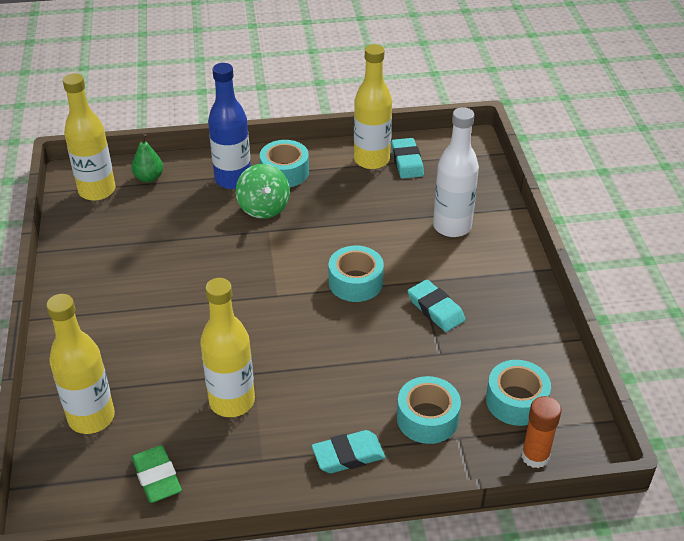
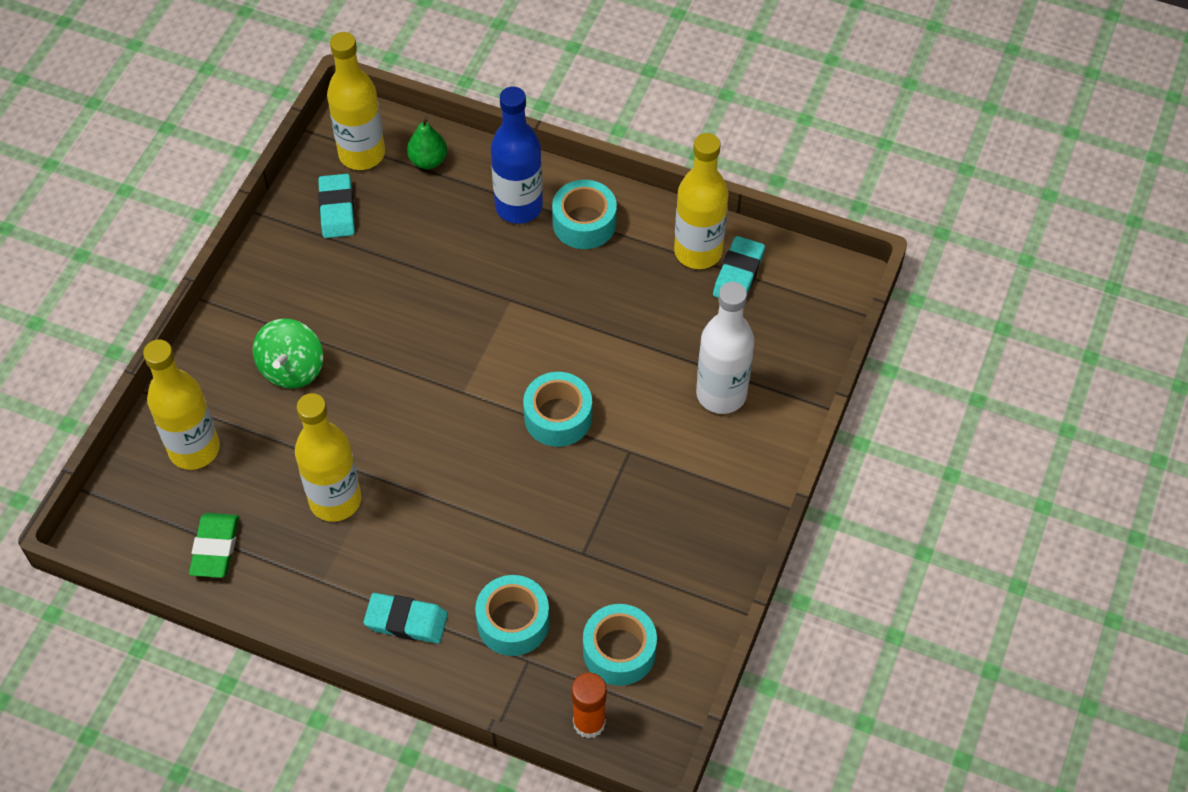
camera: 30 degrees right, 15 degrees up
(263, 207) = (527, 264): green spinning top -> green spinning top (292, 368)
(435, 309) = (619, 495): turquoise eraser -> turquoise eraser (337, 209)

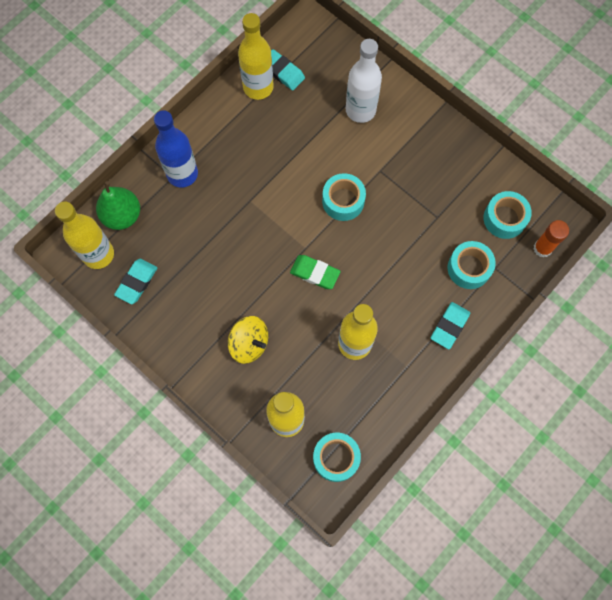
camera: 70 degrees left, 15 degrees up
(215, 548) = (363, 424): green eraser -> green eraser (315, 273)
(292, 368) = (249, 344): green spinning top -> yellow spinning top
(337, 209) = (137, 282): turquoise eraser -> turquoise eraser turned 75 degrees counterclockwise
(428, 160) = (122, 215): green pear -> green pear, size x1.56
(584, 223) = (211, 141): turquoise tape -> turquoise tape (336, 458)

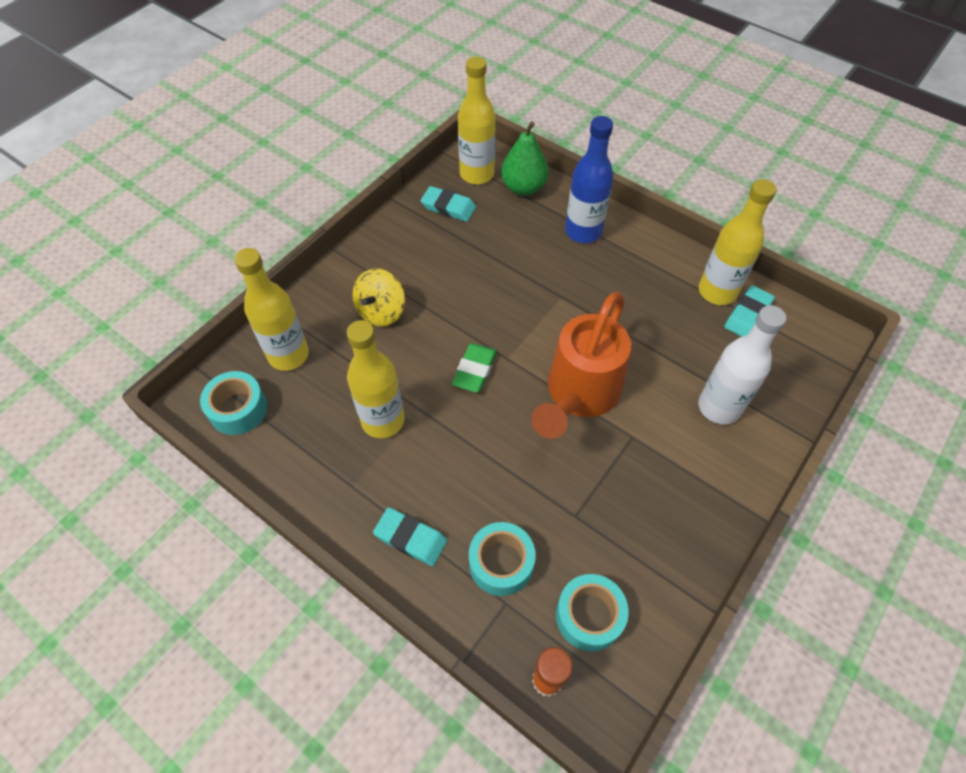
camera: 85 degrees right, 15 degrees down
(343, 201) = (579, 395): turquoise tape -> orange watering can

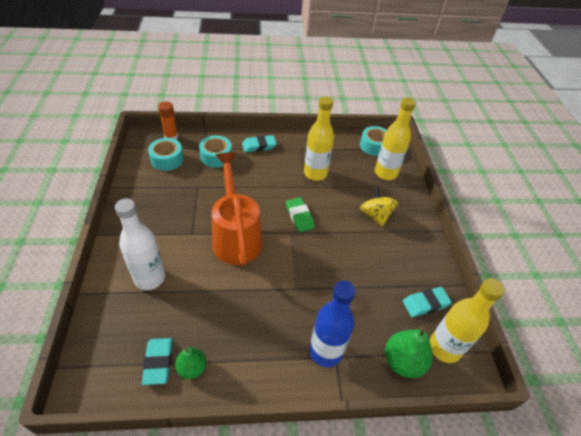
camera: 135 degrees right, 10 degrees down
(717, 291) = (192, 368): yellow bottle -> green pear

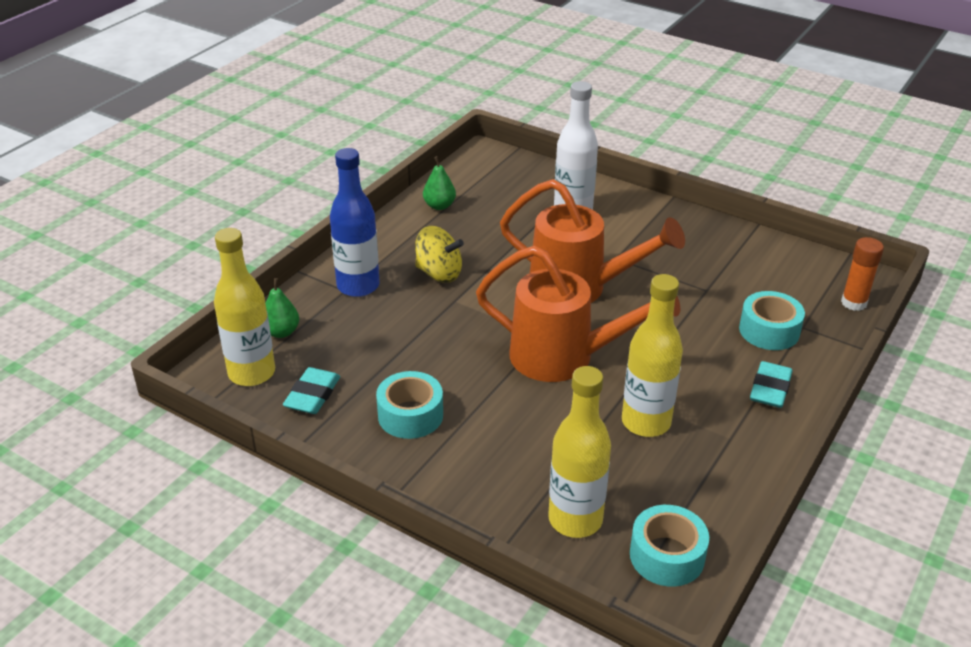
camera: 130 degrees right, 10 degrees down
(158, 362) = (466, 191): turquoise eraser -> none
(167, 159) = (792, 282): turquoise tape -> turquoise tape (410, 415)
(299, 216) = (564, 358): green eraser -> orange watering can
(375, 215) = (493, 440): yellow spinning top -> yellow spinning top (439, 273)
(403, 361) = (281, 332): green pear -> green pear, size x0.64

